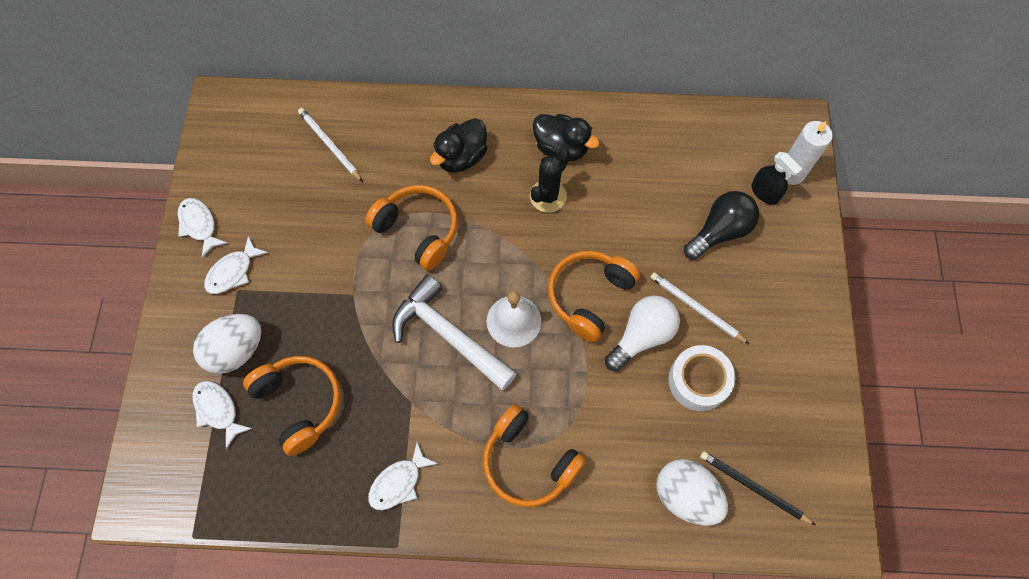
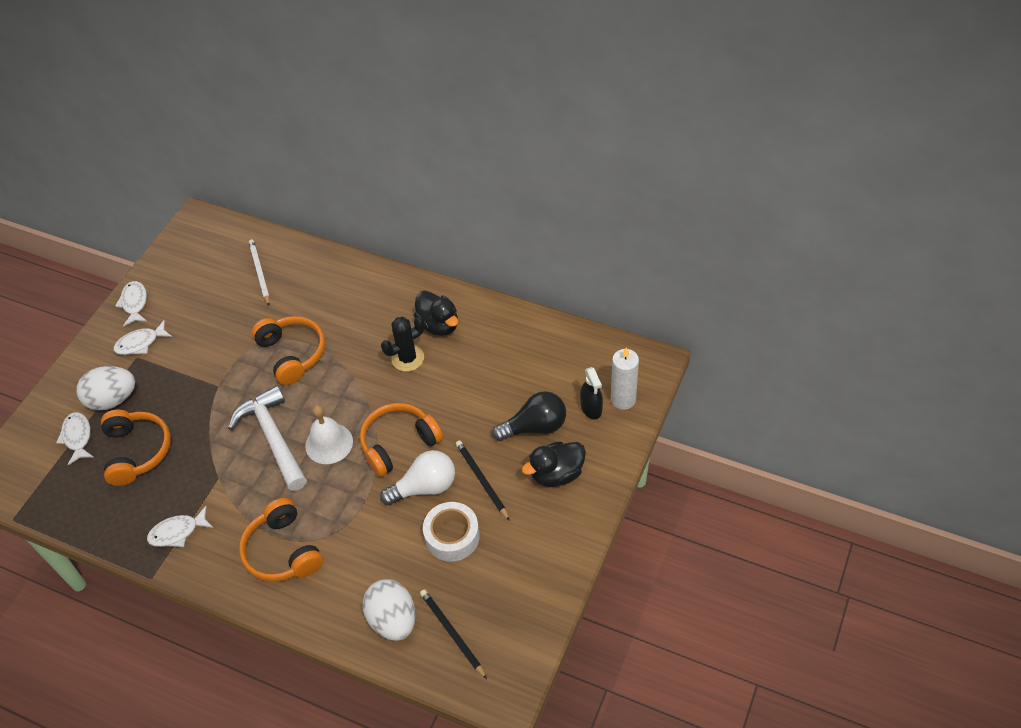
camera: 25 degrees right, 15 degrees down
(461, 157) = (355, 310): black duck -> black duck (556, 474)
(696, 308) = (482, 480): white pencil -> black pencil

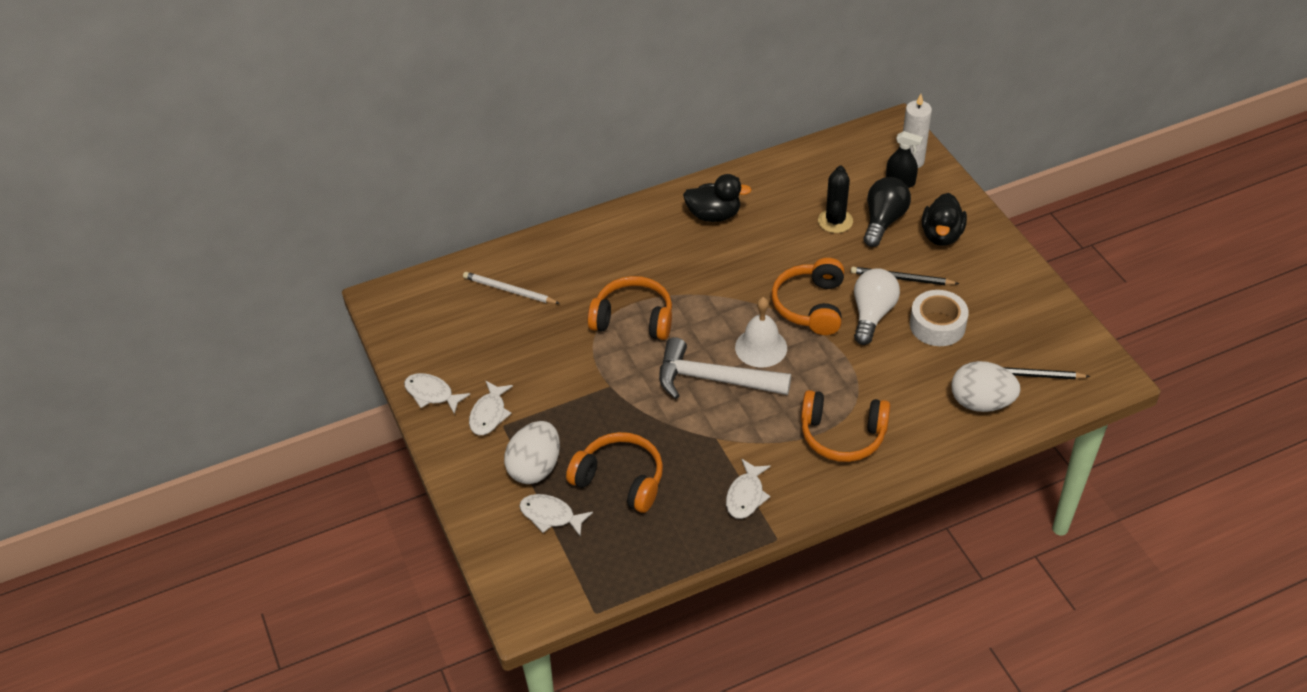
camera: 50 degrees left, 5 degrees down
(407, 358) = (727, 252): black cactus -> black cactus (835, 221)

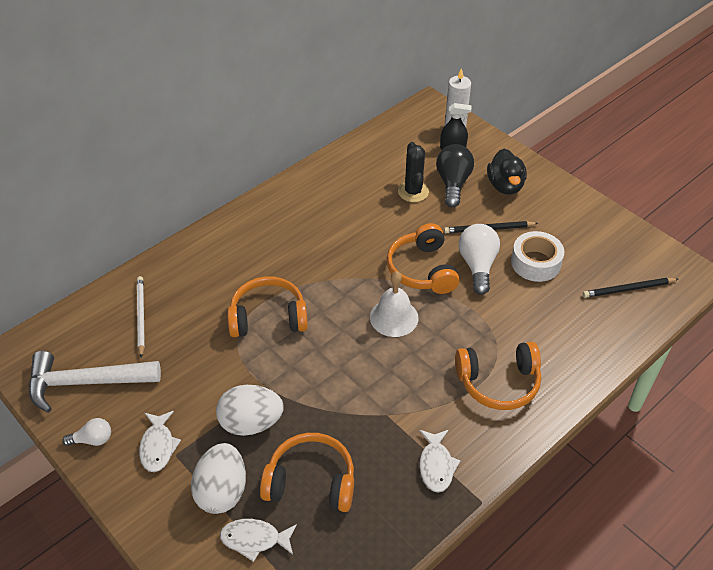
camera: 20 degrees left, 0 degrees up
(432, 394) = (92, 440): white fish -> white light bulb
(509, 290) = (141, 317): white pencil -> white pencil turned 75 degrees clockwise
(714, 215) = (307, 207): black duck -> none
(714, 379) = (363, 357): white hammer -> white hammer (86, 382)
(981, 402) = (602, 323): white egg -> white egg (251, 423)

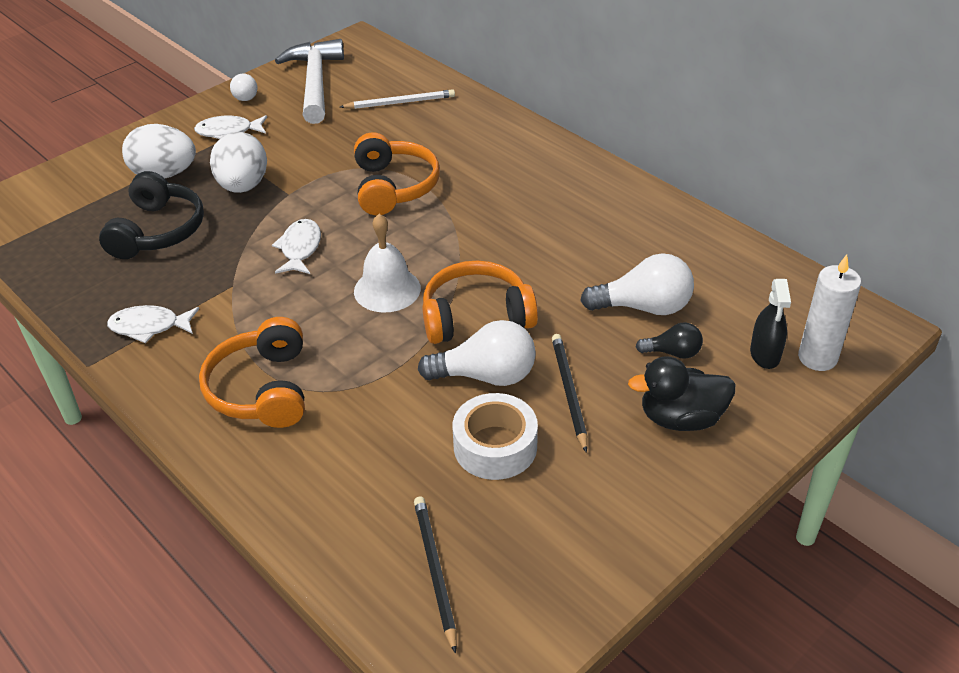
camera: 90 degrees right, 5 degrees down
(254, 539) = (103, 198): white fish -> white fish (300, 248)
(311, 482) = (157, 231): orange headphones -> black headphones
(413, 192) = (643, 307): black cactus -> white light bulb
(453, 183) = (673, 352): black light bulb -> black light bulb, size x0.56

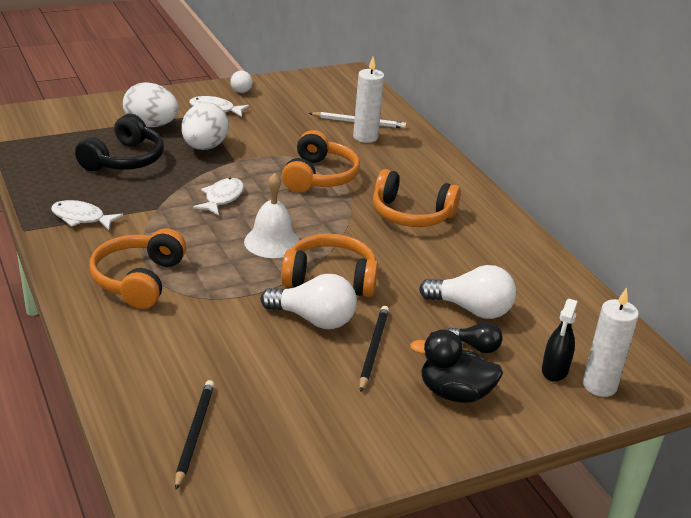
camera: 15 degrees right, 10 degrees down
(315, 83) = (300, 93): white hammer -> none
(417, 120) = (365, 137): none -> white candle
(495, 446) = (292, 368): white tape -> none
(519, 206) = (411, 214): none -> orange headphones

